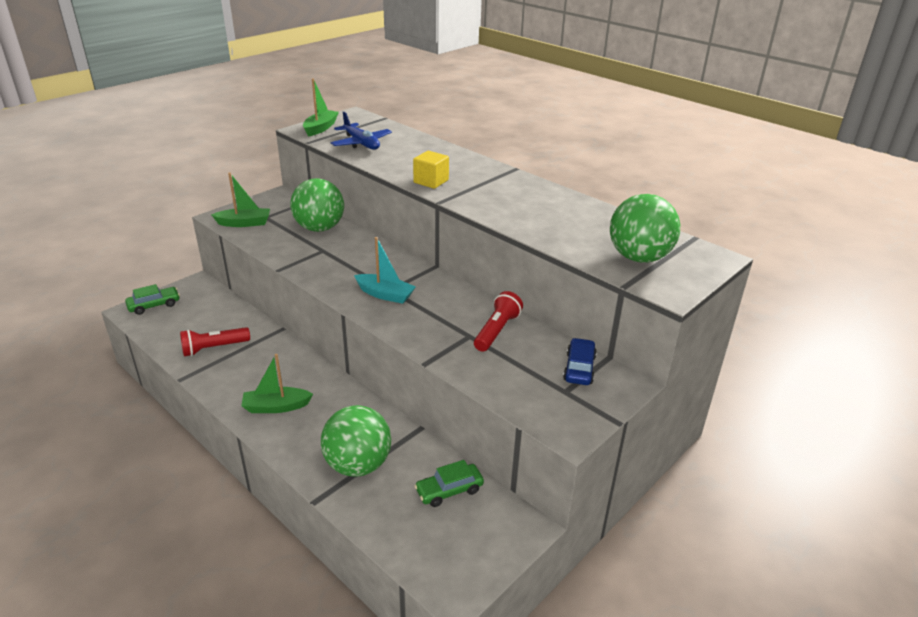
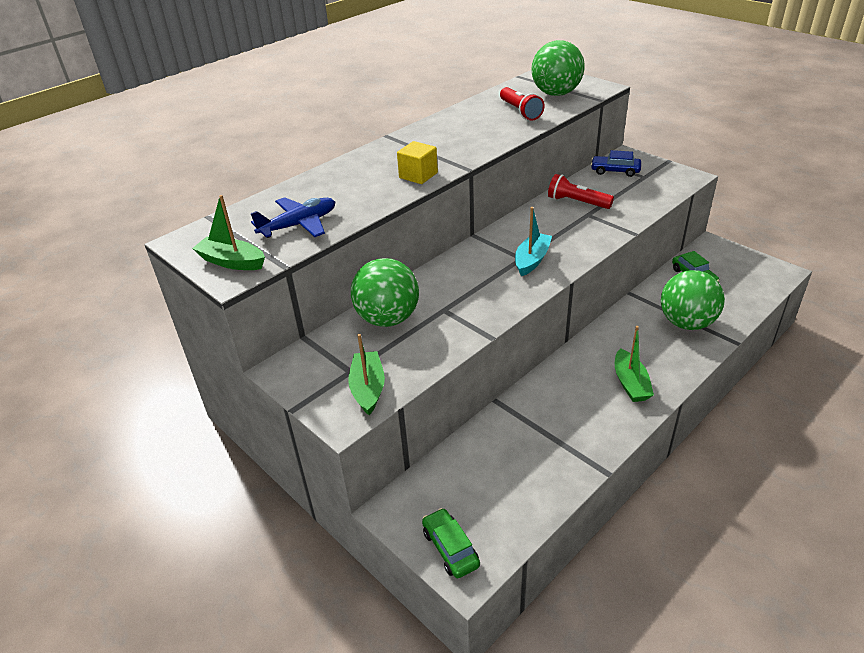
camera: 85 degrees left, 5 degrees up
(214, 348) = (542, 454): red flashlight -> red flashlight (520, 111)

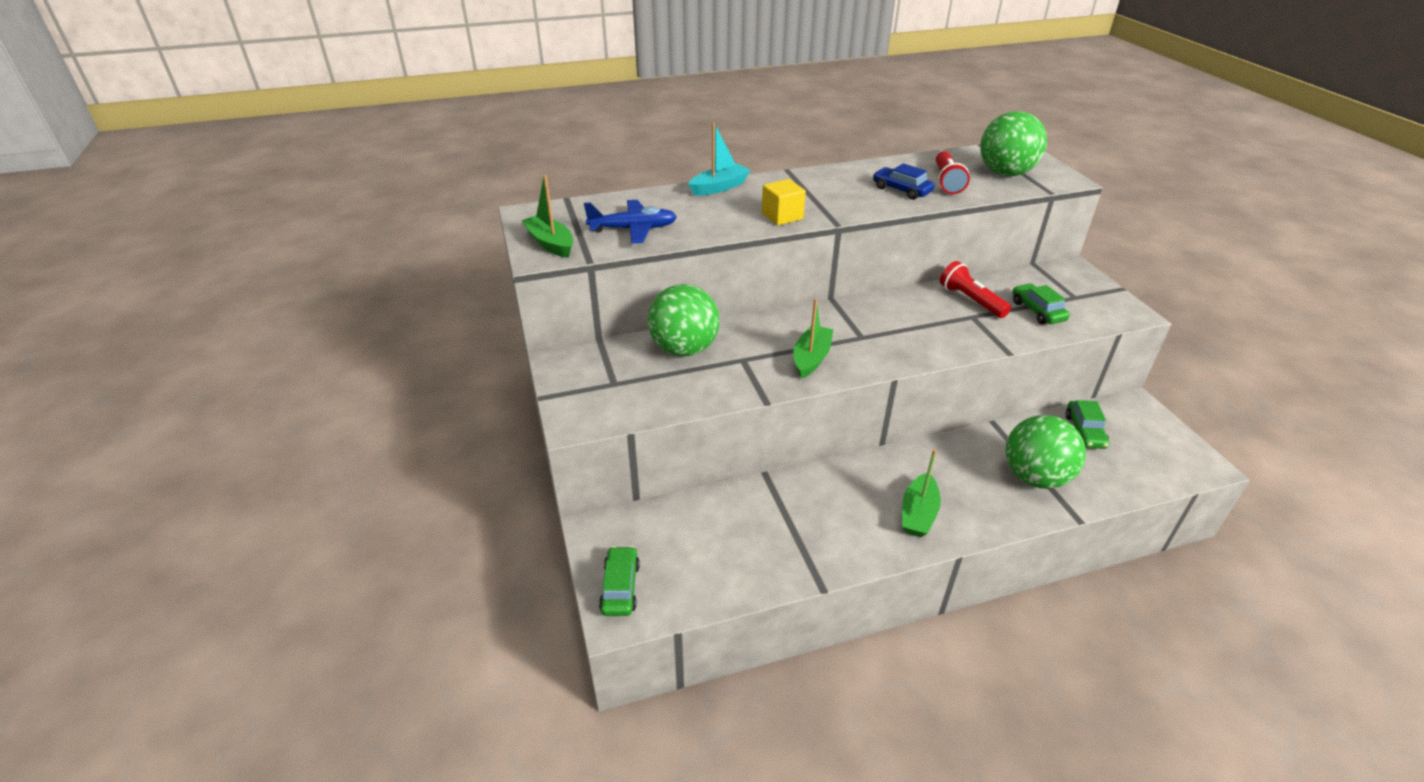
camera: 25 degrees right, 0 degrees up
(368, 388) = (616, 405): green boat -> green boat (811, 358)
(532, 260) = (871, 343): turquoise boat -> turquoise boat (719, 187)
(615, 171) = (1044, 280): blue car -> blue car (901, 190)
(628, 195) = (1037, 311): none -> green car

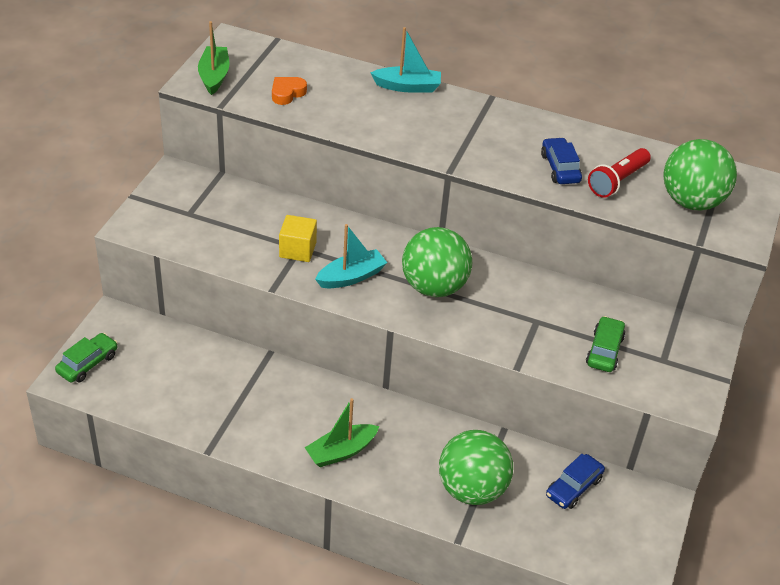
camera: 35 degrees right, 5 degrees up
(633, 229) = (287, 93): blue plane -> orange heart
(684, 349) = (269, 215): green ball -> green ball (434, 287)
(782, 216) = (416, 140): yellow cube -> yellow cube (297, 250)
(811, 358) = (351, 277): green boat -> turquoise boat
(971, 300) = (559, 307): red flashlight -> none
(1084, 431) = (573, 487): green car -> blue car

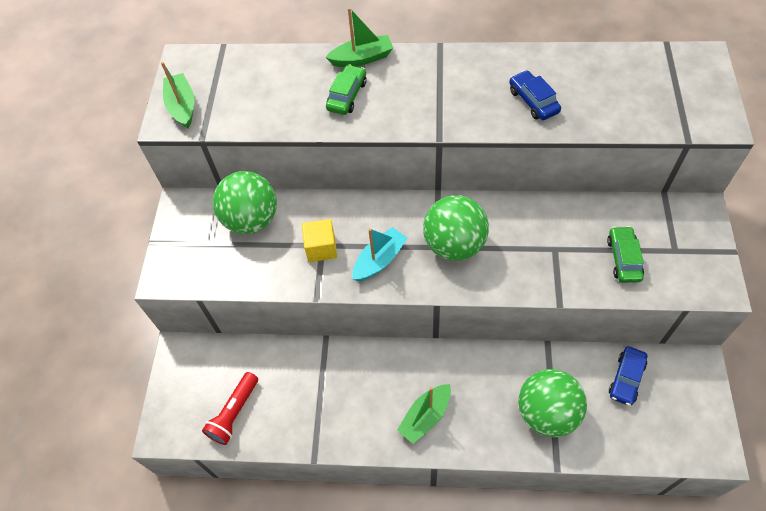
camera: 10 degrees left, 15 degrees up
(88, 363) = (174, 408): green car -> green car (347, 95)
(287, 93) = (257, 103): orange heart -> none
(407, 87) = (362, 58): turquoise boat -> green boat
(617, 181) = (588, 98): red flashlight -> red flashlight (234, 413)
(691, 202) = (660, 98): green ball -> green ball (251, 219)

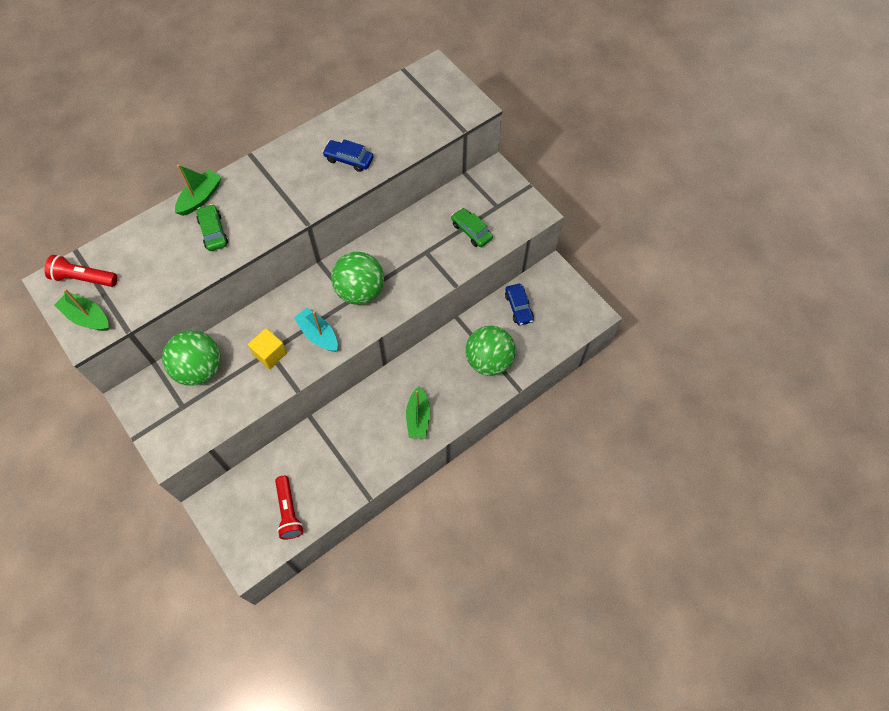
camera: 45 degrees left, 5 degrees up
(209, 72) = (84, 278): none -> red flashlight
(379, 260) = (318, 334): turquoise boat -> turquoise boat turned 45 degrees counterclockwise

